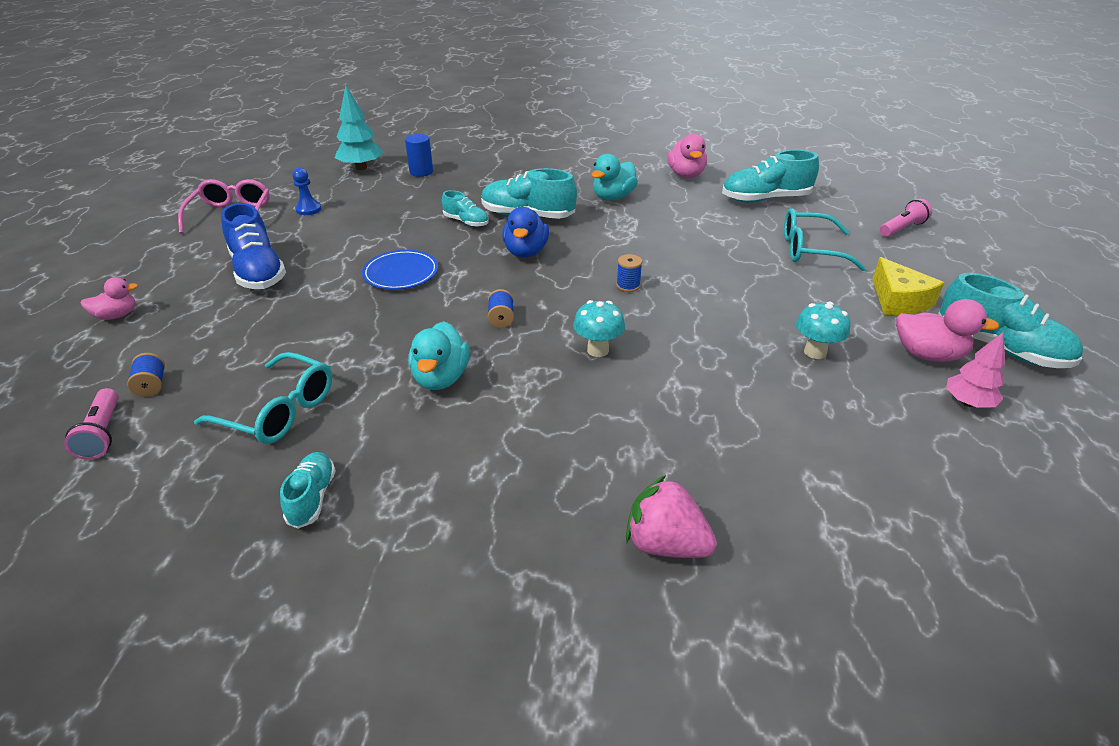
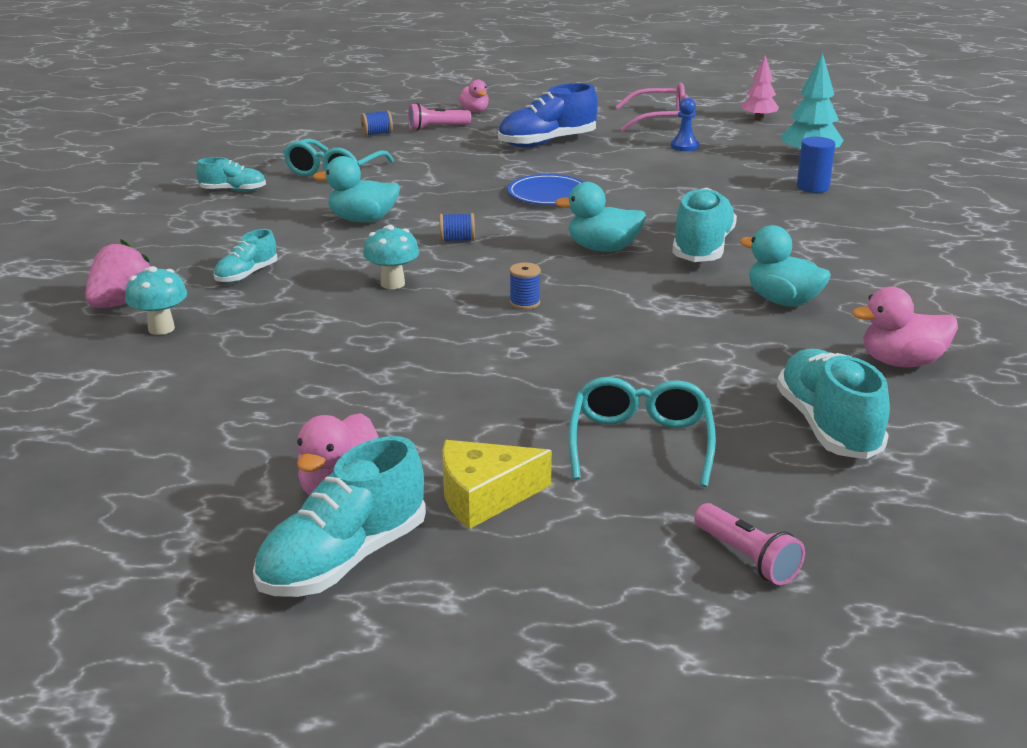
camera: 90 degrees right, 10 degrees down
(102, 433) = (325, 130): pink flashlight -> pink flashlight (436, 128)
(466, 222) = (674, 216): turquoise shoe -> turquoise shoe (246, 275)
(526, 252) = (603, 248): blue duck -> turquoise duck
(815, 352) = (364, 406): turquoise mushroom -> turquoise mushroom (161, 328)
(967, 403) = (234, 495): pink tree -> pink tree (758, 119)

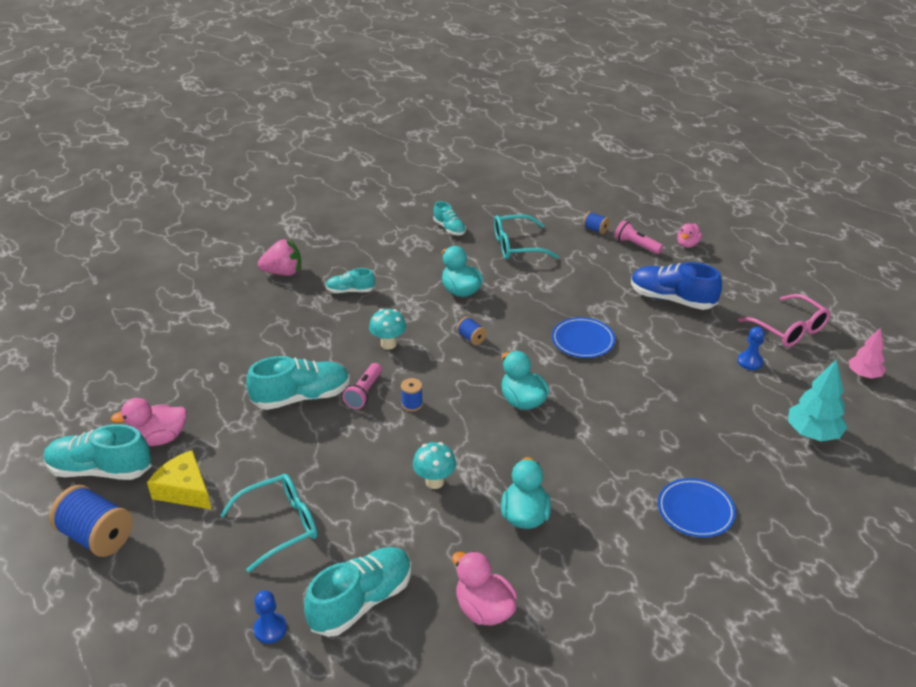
camera: 55 degrees right, 10 degrees up
(161, 328) = (268, 299): turquoise mushroom -> turquoise mushroom (434, 482)
(496, 599) = (97, 536): none -> blue spool
(702, 248) = (572, 444): turquoise shoe -> turquoise shoe (301, 397)
(747, 558) = (187, 618): pink flashlight -> pink flashlight (364, 393)
(812, 187) = (751, 457): blue cylinder -> none
(822, 500) = (270, 629): none -> blue pawn
(857, 229) = (695, 510): none -> blue plate

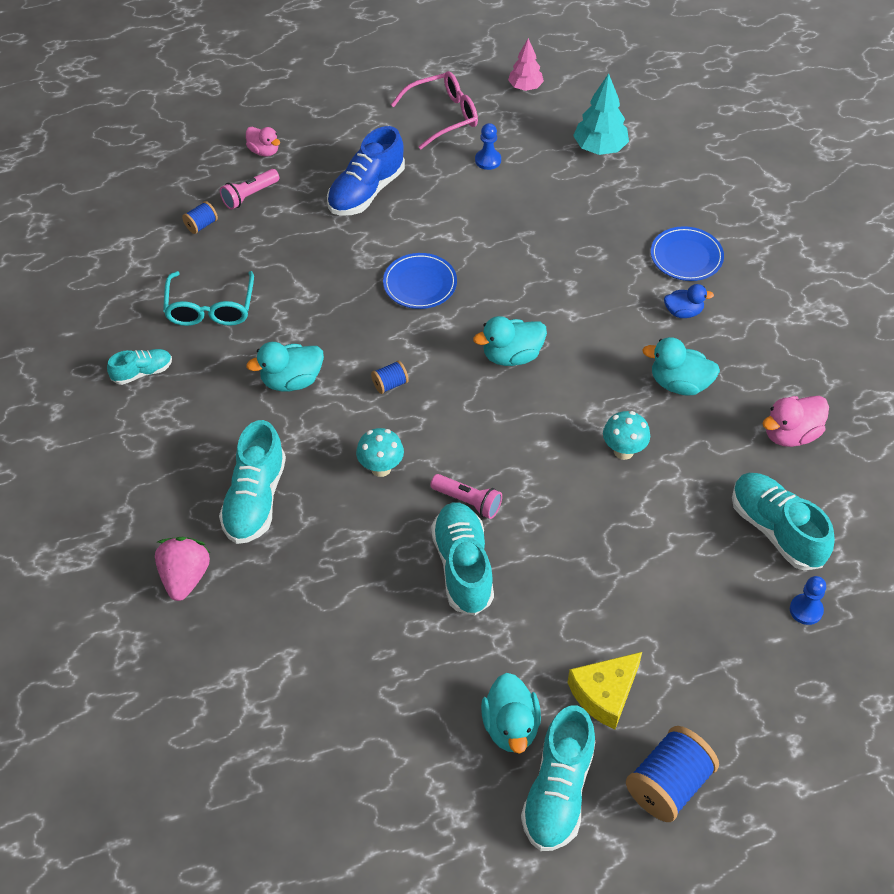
camera: 80 degrees left, 15 degrees up
(159, 438) = (511, 727): pink duck -> turquoise duck
(280, 525) = (670, 597): turquoise glasses -> none
(350, 291) = (255, 499): turquoise shoe -> turquoise shoe, size x1.79
(412, 404) = (497, 457): blue spool -> none
(618, 513) = (683, 312): none -> blue duck

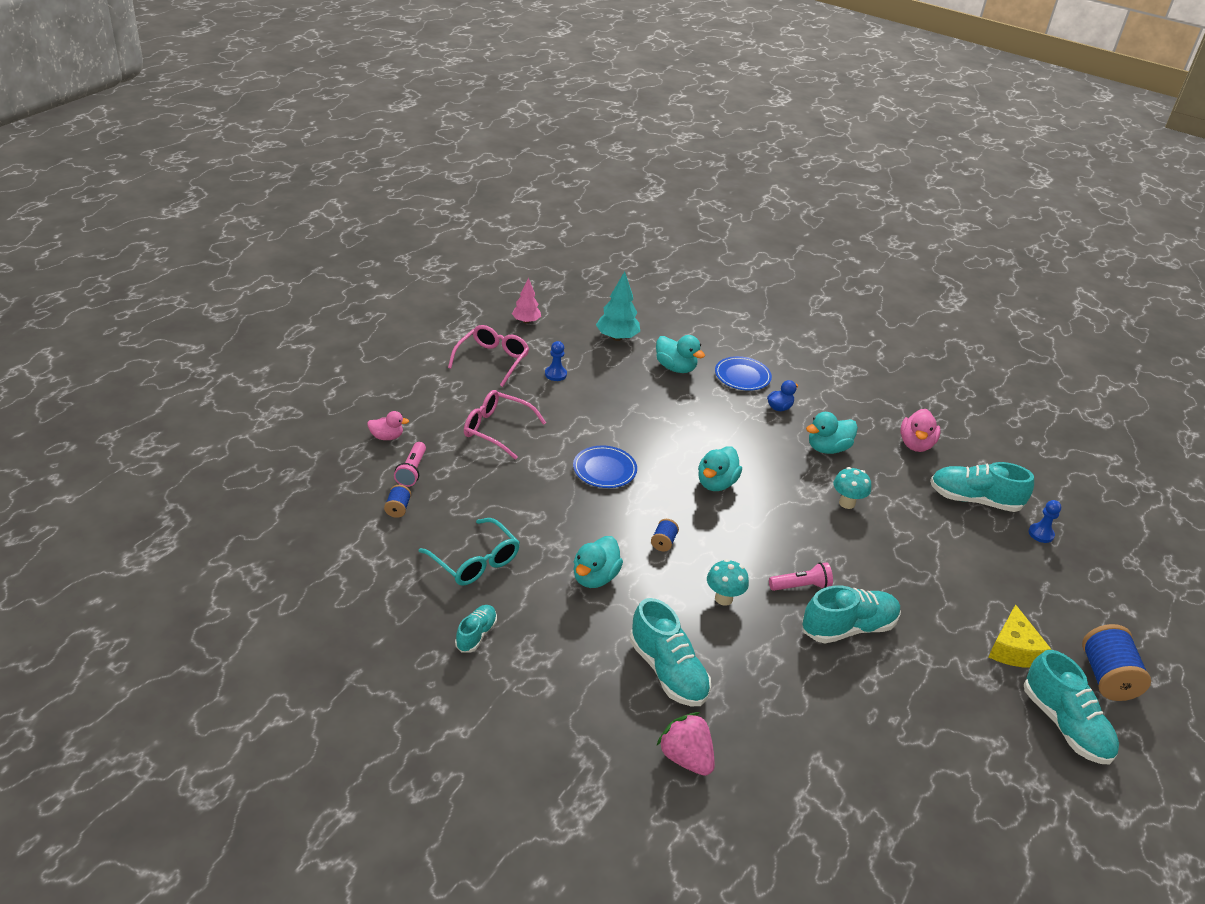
camera: 45 degrees left, 15 degrees down
(366, 191) = (496, 429): blue shoe -> pink glasses
(463, 567) = (848, 628): turquoise shoe -> turquoise shoe turned 120 degrees clockwise
(511, 727) = (994, 706): turquoise duck -> turquoise duck (675, 368)

